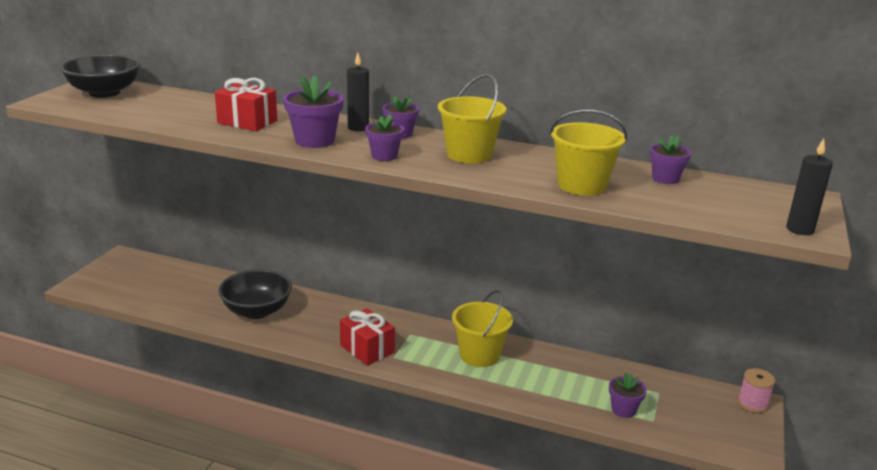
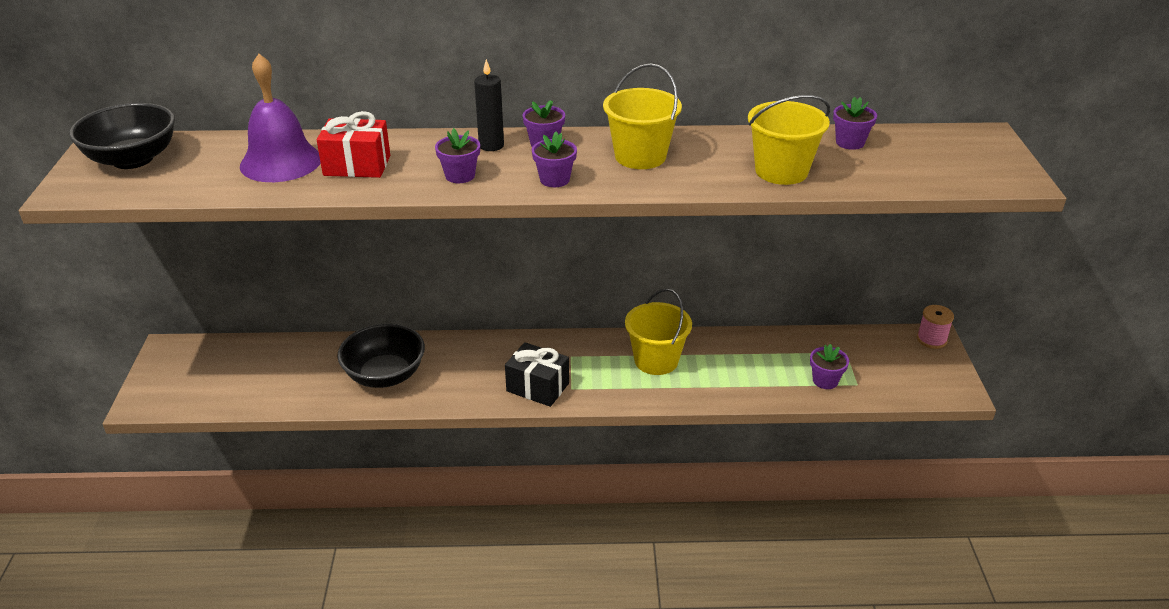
camera: 20 degrees left, 10 degrees up
(197, 111) = (281, 162): none -> purple bell
(314, 141) = (460, 176): purple flower pot -> purple flower pot, size x0.64
(367, 349) = (538, 387): red gift -> black gift
(799, 229) = (1007, 178): black candle -> none

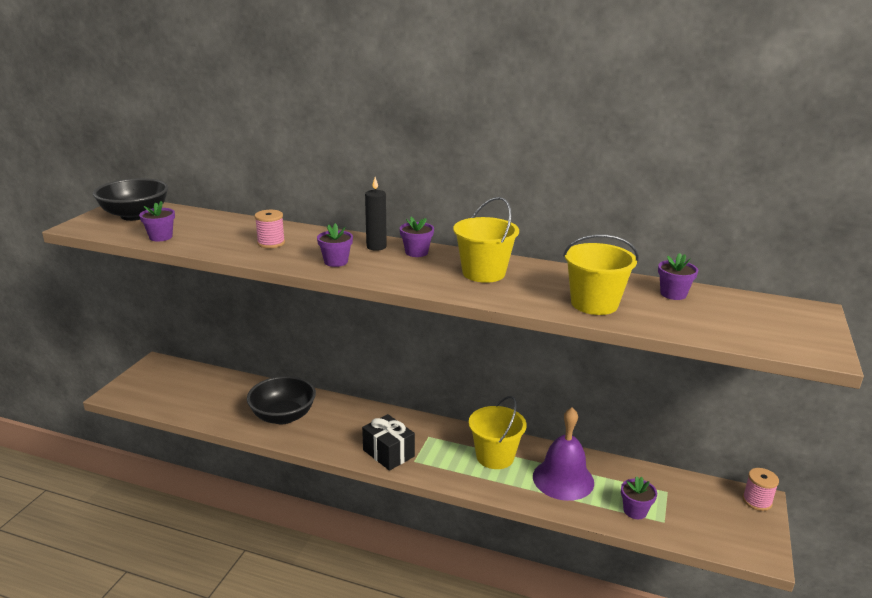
camera: 20 degrees right, 10 degrees down
(281, 162) = (224, 232): purple bell -> purple bell (563, 479)
(357, 165) = (271, 243): red gift -> pink spool
(554, 179) = (403, 276): purple flower pot -> purple flower pot (161, 237)

